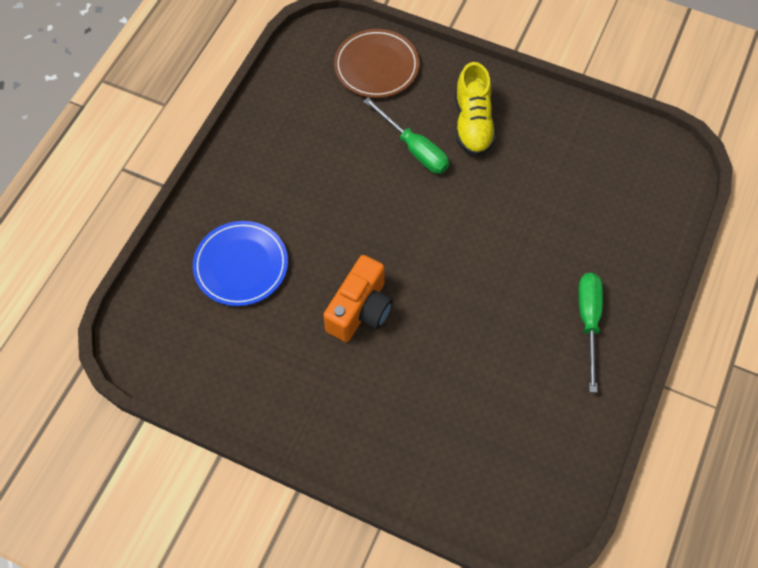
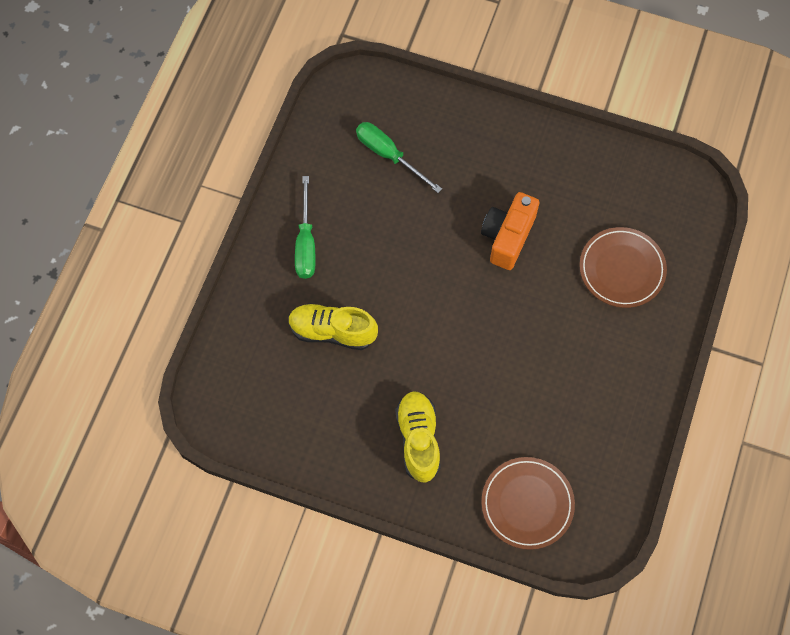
camera: 175 degrees right, 5 degrees up
(241, 265) = (622, 269): blue plate -> brown plate
(414, 148) = (476, 405): green screwdriver -> green screwdriver (389, 155)
(557, 226) = (332, 331): none -> yellow shoe

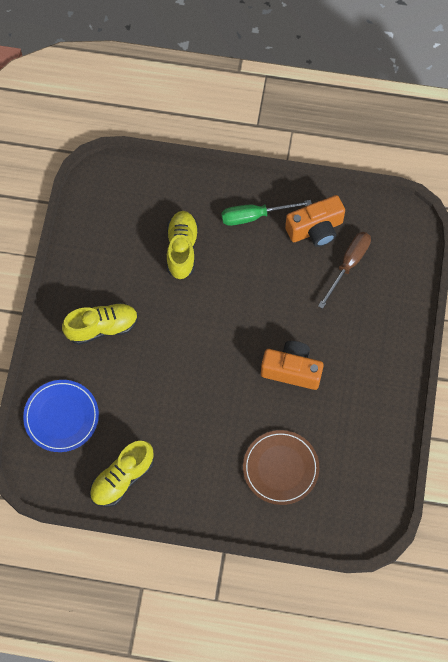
camera: 80 degrees right, 0 degrees up
(337, 181) = (315, 229): none -> orange camera
(389, 155) = (348, 265): green screwdriver -> brown screwdriver
(527, 504) = (61, 417): brown plate -> blue plate
(613, 443) = (122, 478): none -> yellow shoe

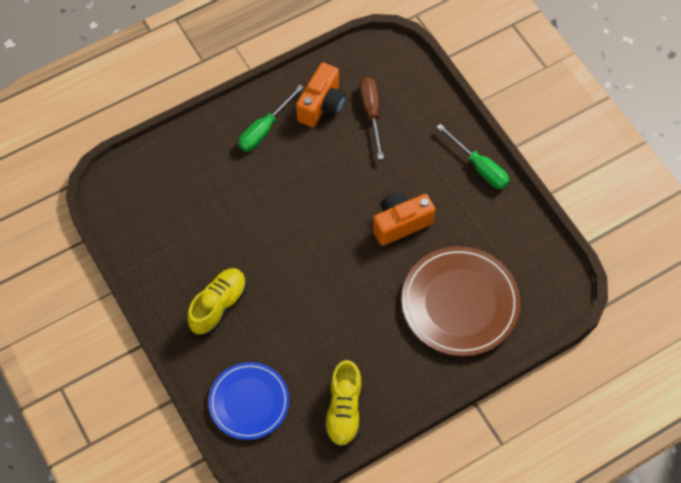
camera: 40 degrees left, 5 degrees down
(182, 249) = (229, 196): yellow shoe -> none
(280, 468) = (460, 303): brown plate -> brown plate, size x1.52
(394, 373) = (479, 167): none -> green screwdriver

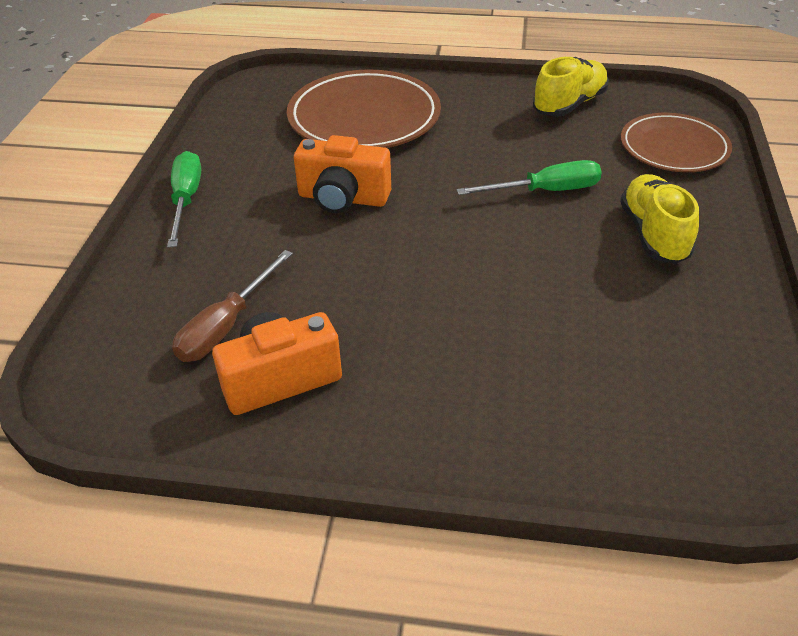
camera: 140 degrees left, 20 degrees down
(218, 305) = (653, 234): yellow shoe -> yellow shoe turned 105 degrees clockwise
(249, 402) = (673, 148): blue plate -> brown plate
(264, 129) = (404, 399): green screwdriver -> green screwdriver (545, 191)

